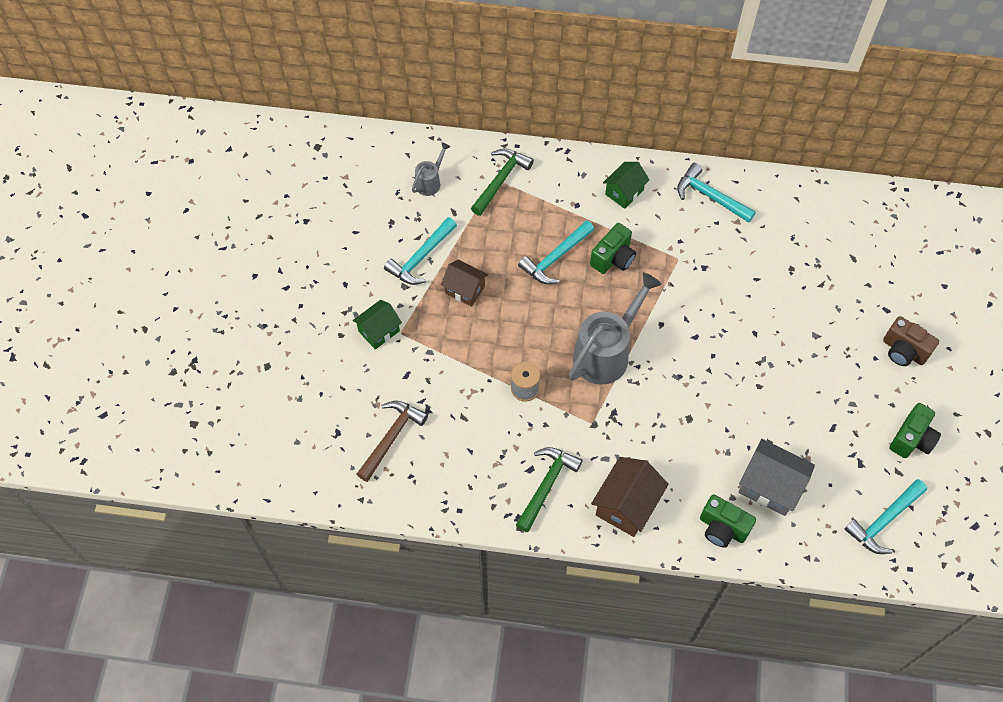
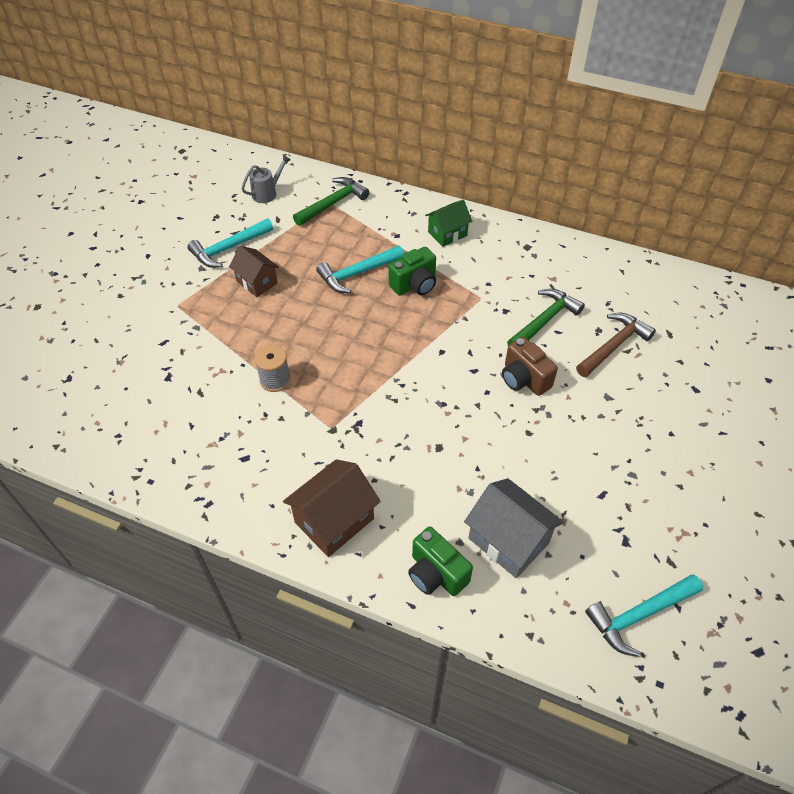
camera: 15 degrees right, 10 degrees down
(379, 331) = (157, 299): green house -> none
(391, 437) = (118, 394): brown hammer -> brown hammer (613, 346)
(546, 485) = (255, 478): green hammer -> green hammer (544, 321)
(606, 352) = (374, 365): grey watering can -> none
(710, 196) = (532, 253): turquoise hammer -> none
(903, 351) = (706, 433): brown camera -> brown camera (524, 379)
(912, 439) = (696, 529): green camera -> none

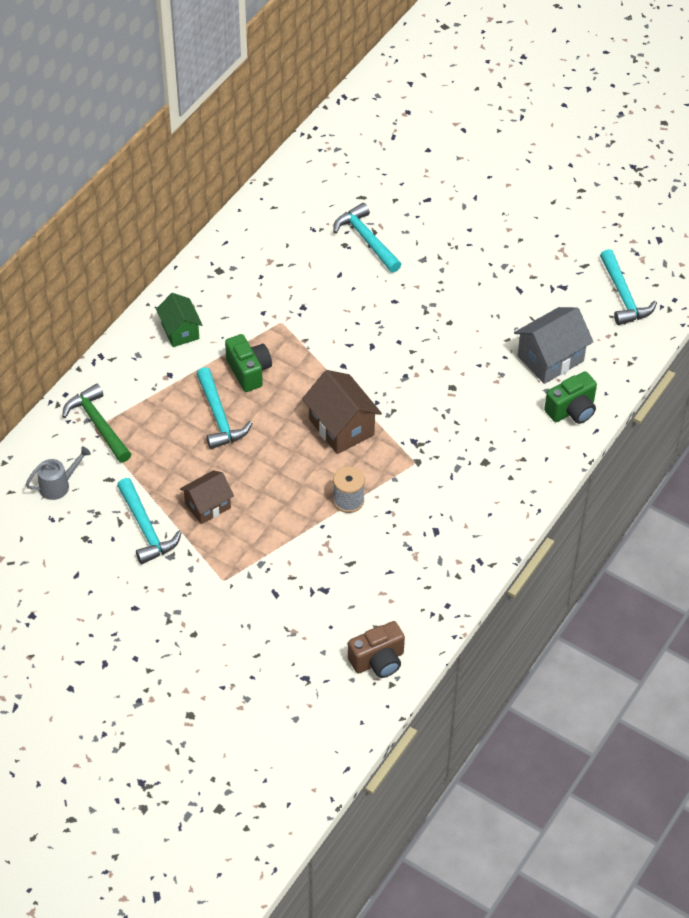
camera: 80 degrees left, 0 degrees up
(267, 193) = (58, 485): grey watering can -> grey watering can turned 90 degrees clockwise
(334, 520) = (512, 471): brown house -> brown house (341, 427)
(524, 379) = (390, 312): brown camera -> brown camera (378, 661)
(544, 321) = (323, 281): green hammer -> none
(613, 346) = (366, 239): brown hammer -> turquoise hammer

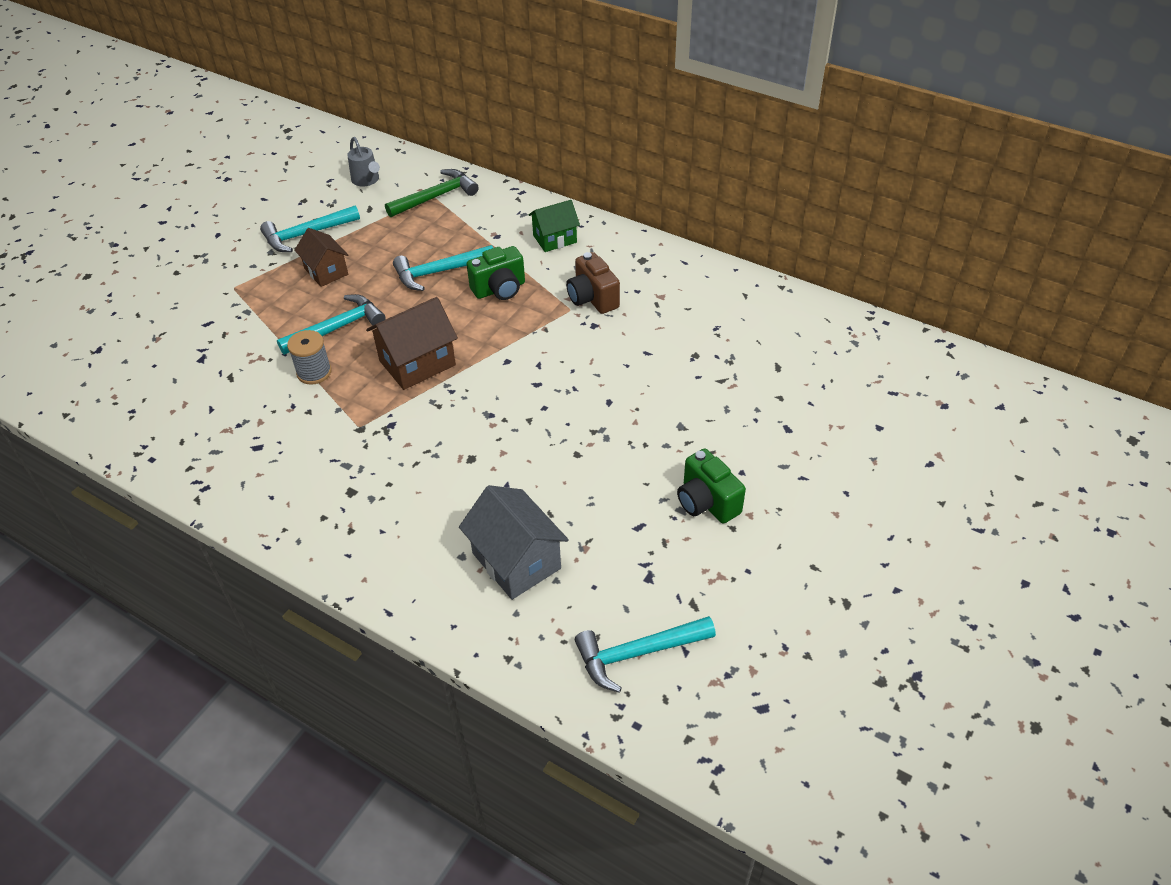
camera: 90 degrees right, 5 degrees down
(366, 239) = (707, 373): turquoise hammer -> turquoise hammer (337, 328)
(378, 661) = (98, 403): brown camera -> brown camera (592, 298)
(572, 410) = (425, 584): green camera -> green camera (706, 502)

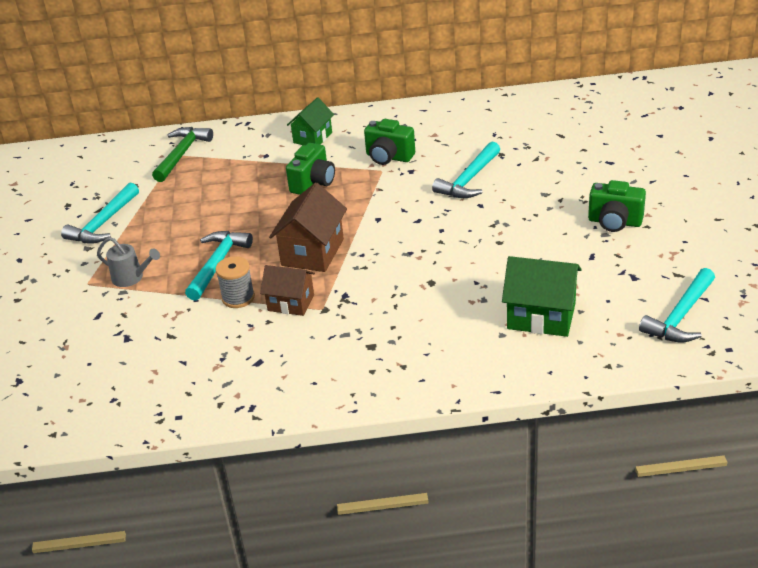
camera: 35 degrees left, 10 degrees down
(326, 271) = (156, 237): brown house -> brown house (291, 303)
(367, 180) = (106, 169): grey watering can -> grey watering can (131, 278)
(439, 272) = (251, 195): turquoise hammer -> turquoise hammer (469, 180)
(516, 561) = (541, 316): grey house -> green house
(592, 298) = (388, 157): brown camera -> green camera

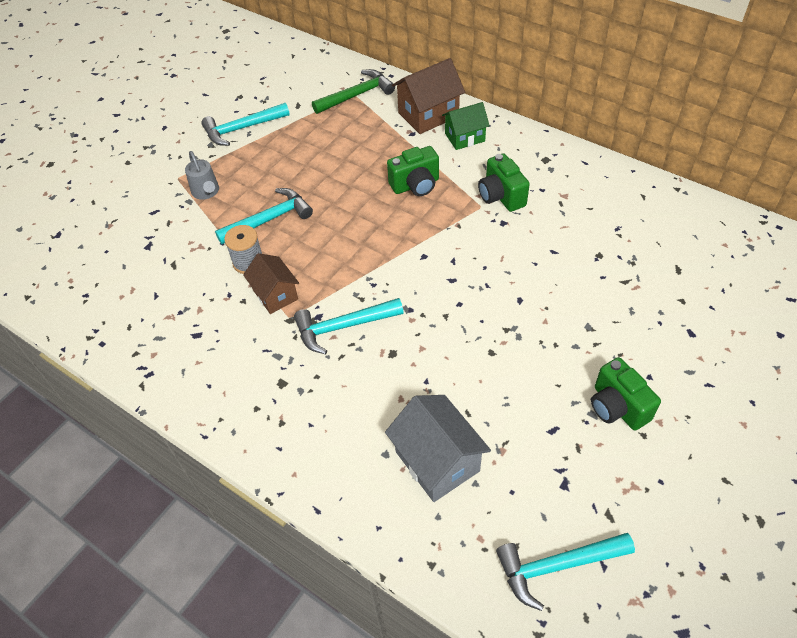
camera: 40 degrees right, 15 degrees up
(312, 252) = (342, 255): brown house -> brown house (428, 114)
(469, 180) = (540, 265): turquoise hammer -> turquoise hammer (343, 327)
(541, 316) = (437, 461): green house -> grey house

